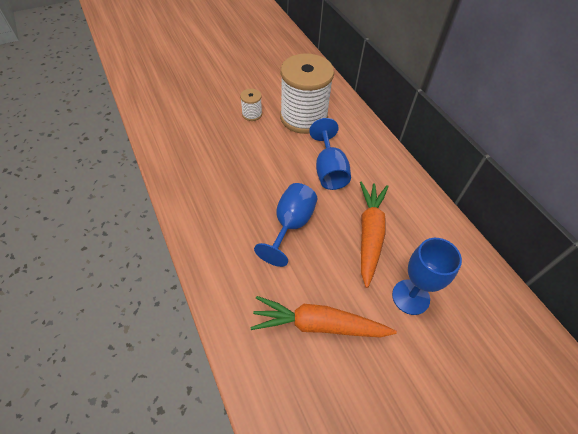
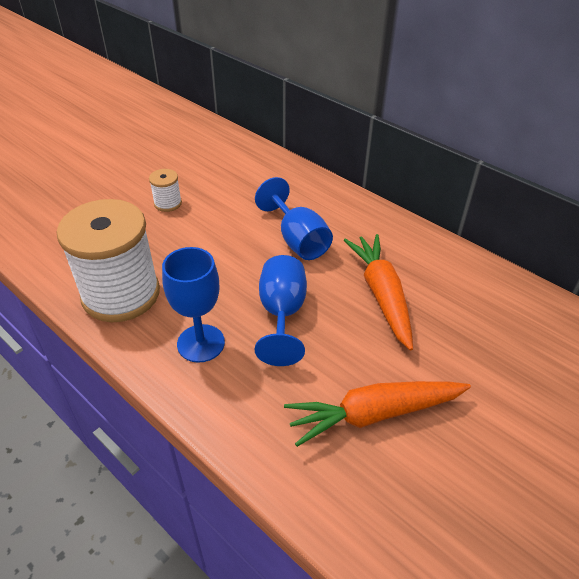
camera: 20 degrees left, 10 degrees down
(303, 117) = (236, 191): white spool -> white spool (121, 294)
(410, 297) = (462, 346): blue goblet -> blue goblet (201, 343)

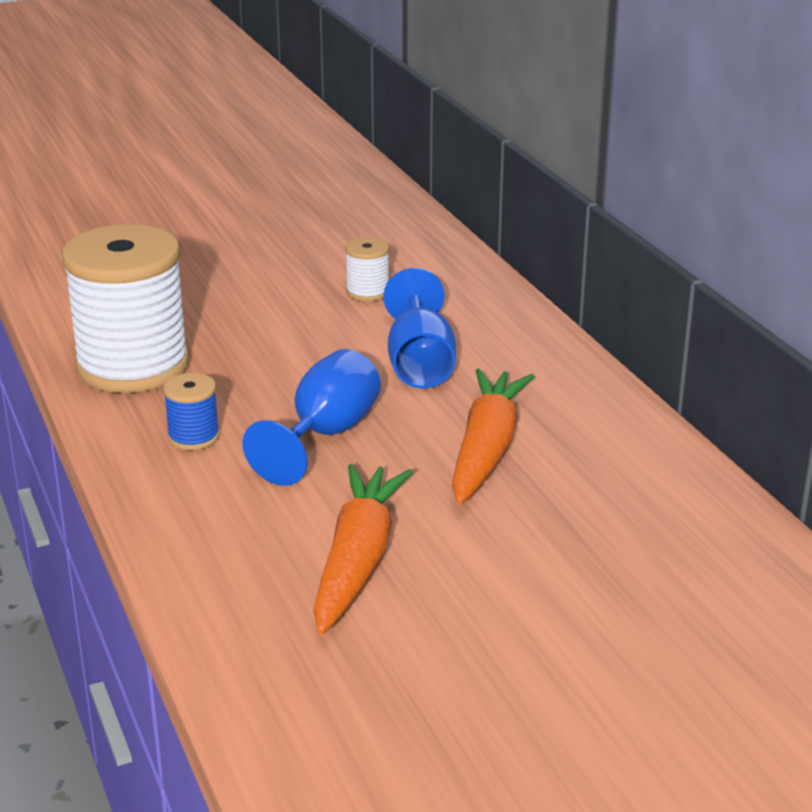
camera: 25 degrees right, 15 degrees down
(168, 203) = (270, 286): white spool -> white spool (367, 292)
(201, 343) = (193, 437): blue goblet -> blue spool
(374, 414) = (358, 561): orange carrot -> orange carrot turned 90 degrees clockwise

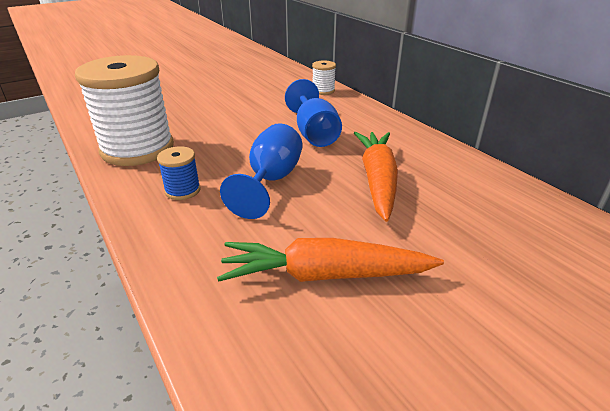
camera: 10 degrees left, 5 degrees up
(358, 561) = (325, 275): orange carrot -> orange carrot turned 90 degrees counterclockwise
(367, 292) = (270, 100): white spool -> white spool (323, 91)

